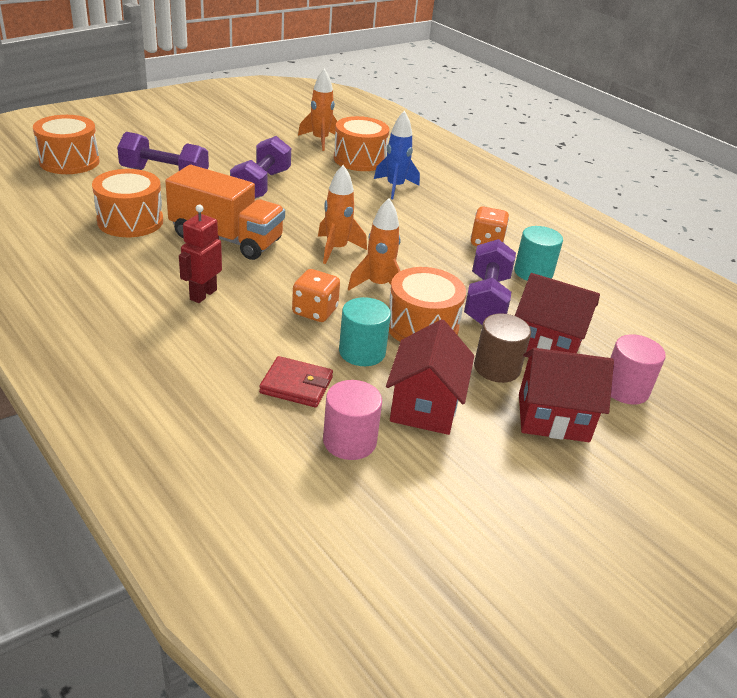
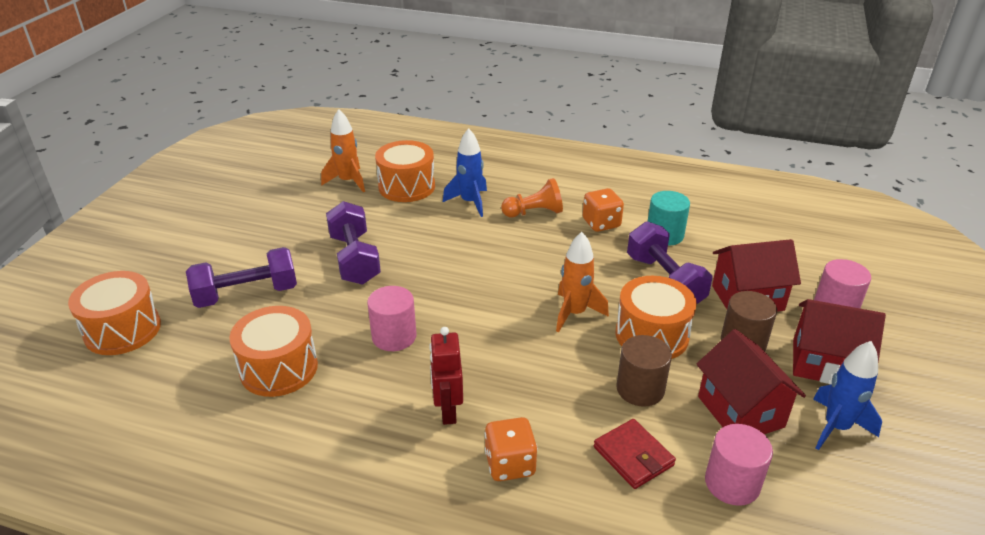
camera: 30 degrees left, 0 degrees up
(226, 238) = (394, 336): orange truck -> pink cylinder
(296, 385) = (633, 456): red wallet -> red wallet turned 75 degrees clockwise
(315, 311) = (558, 371): orange dice -> orange dice (510, 464)
(336, 249) = (500, 295): orange rocket -> none
(362, 352) = (640, 389): turquoise cylinder -> brown cylinder
(438, 213) = (534, 212): none -> orange pawn
(496, 459) = (836, 427): none -> blue rocket
(553, 417) = (825, 364): red house -> red house turned 45 degrees clockwise

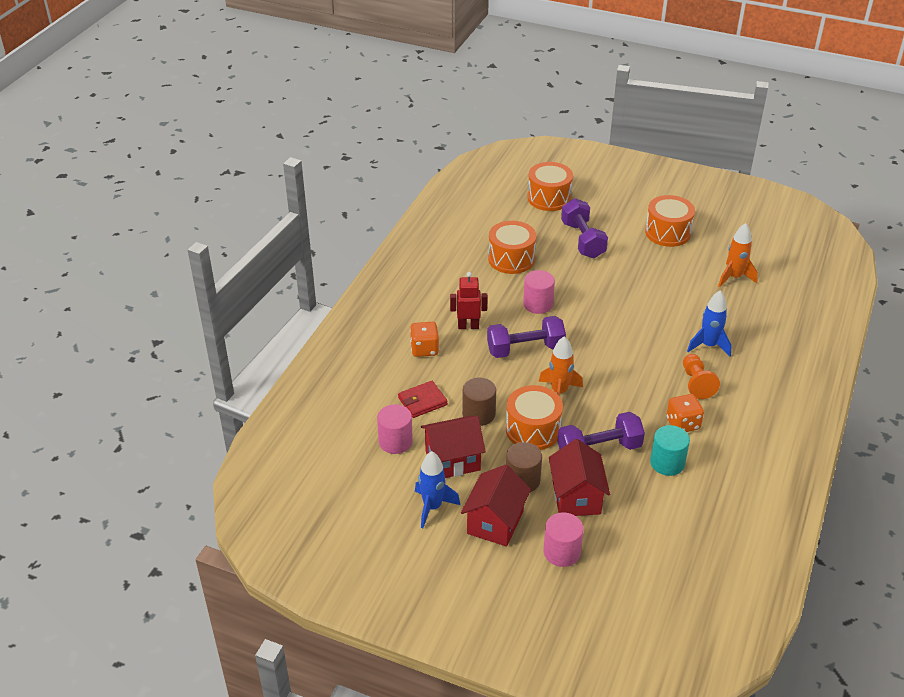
camera: 95 degrees right, 5 degrees up
(355, 259) = (624, 285): purple dumbbell -> purple dumbbell (525, 349)
(406, 186) = (730, 310): orange drum -> orange drum (667, 232)

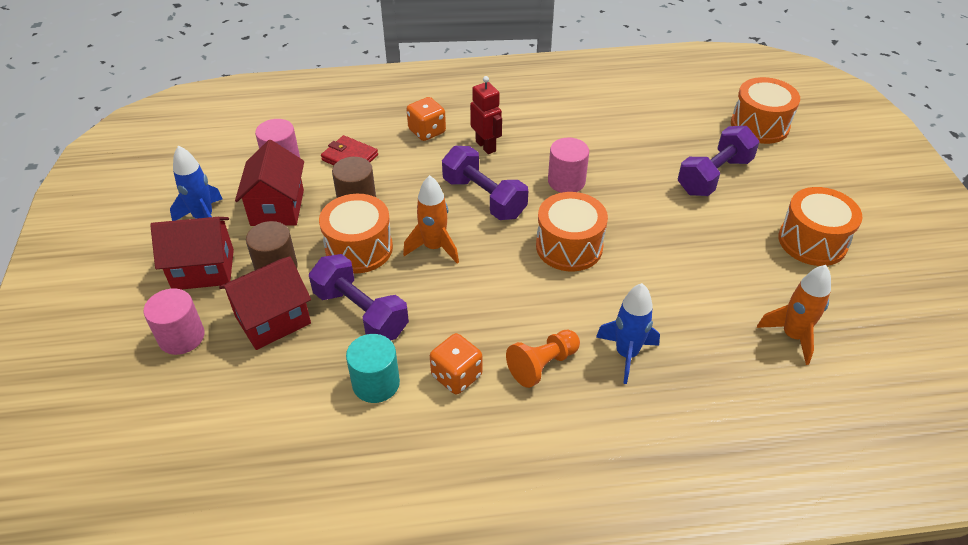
camera: 60 degrees right, 5 degrees up
(452, 460) = (277, 207): red house -> red house turned 45 degrees clockwise
(511, 259) = (623, 136): orange drum -> orange drum (569, 246)

